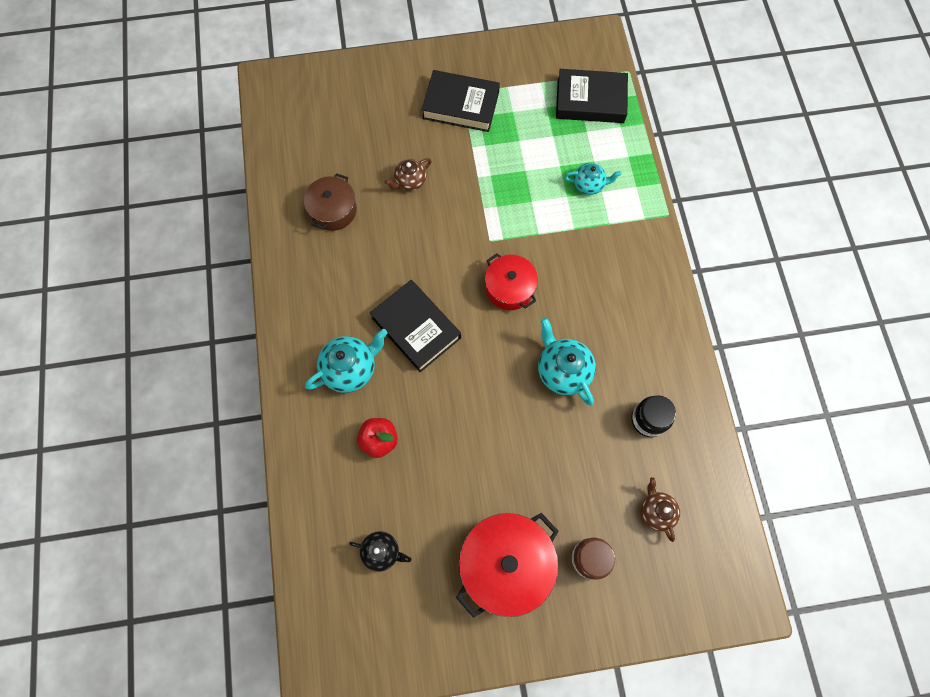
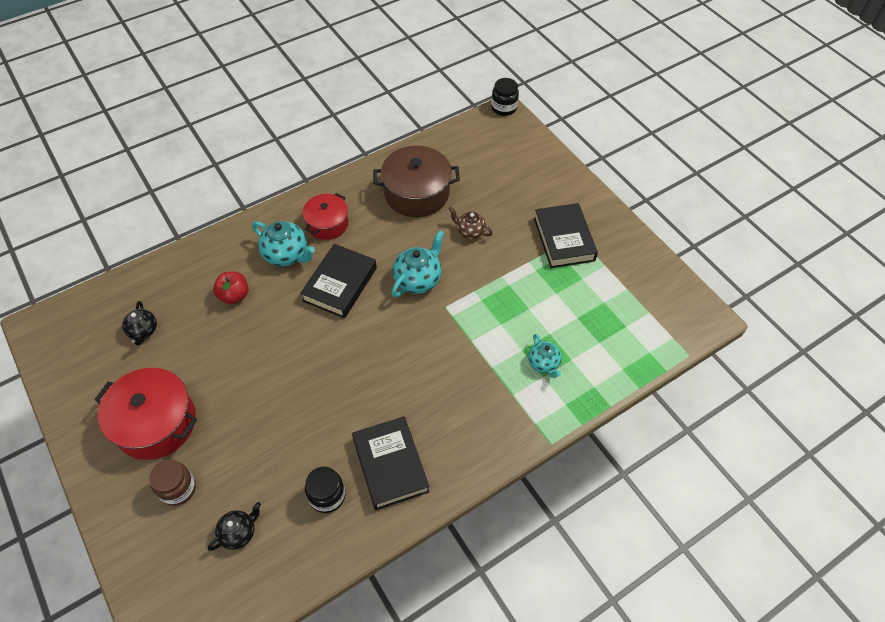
camera: 65 degrees right, 15 degrees down
(259, 79) = (503, 108): none -> black jar
(333, 210) = (416, 193): brown pot -> brown pot, size x1.60
(509, 288) = (407, 337): red pot -> red pot (327, 224)
(562, 371) = (346, 406): turquoise teapot -> turquoise teapot (418, 279)
(590, 100) = (634, 334): black book -> black book (390, 465)
(656, 511) = (239, 532): brown teapot -> black teapot

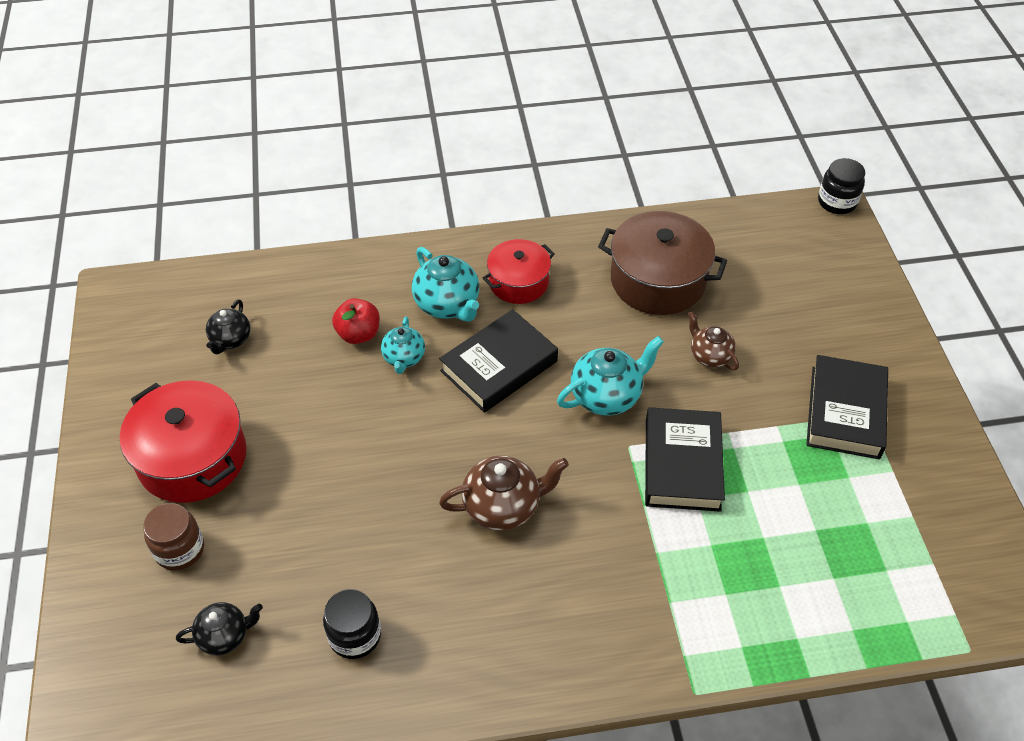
camera: 25 degrees right, 5 degrees down
(384, 375) = (503, 506): none -> brown teapot
(390, 465) = (455, 630): black book -> black book (682, 464)
(543, 363) = (735, 576): turquoise teapot -> turquoise teapot (404, 358)

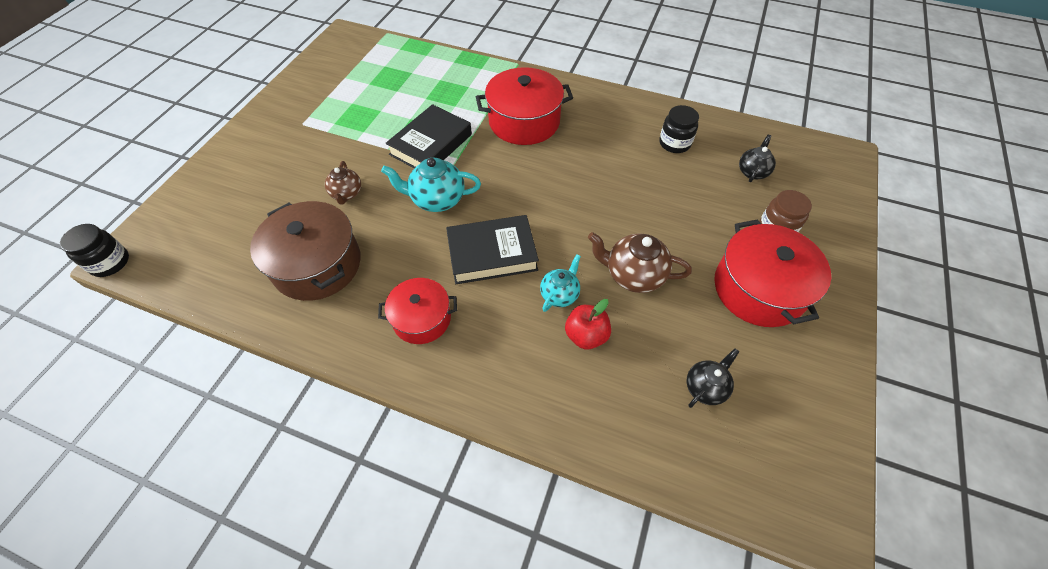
camera: 150 degrees left, 5 degrees up
(225, 636) = (752, 172): black teapot -> black teapot turned 105 degrees clockwise
(448, 305) = (495, 326): turquoise teapot -> none
(503, 506) = (553, 167): brown teapot -> brown teapot (633, 275)
(593, 566) = (524, 122): none -> red pot
(845, 412) = (312, 130): black book -> none

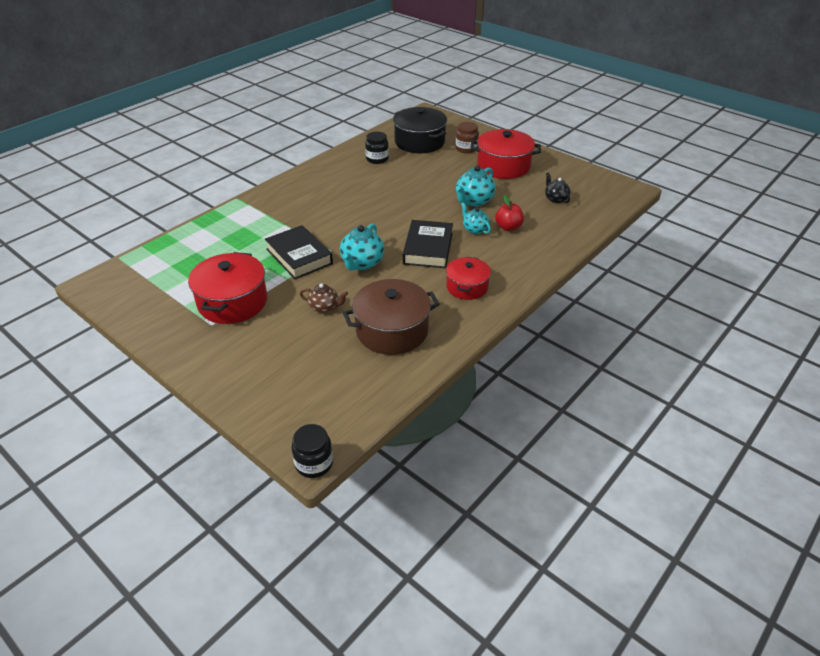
camera: 70 degrees left, 15 degrees down
(524, 122) = (308, 209): red pot -> red pot (232, 302)
(633, 275) = (474, 201): brown teapot -> turquoise teapot
(752, 172) = (419, 142): black teapot -> black pot

